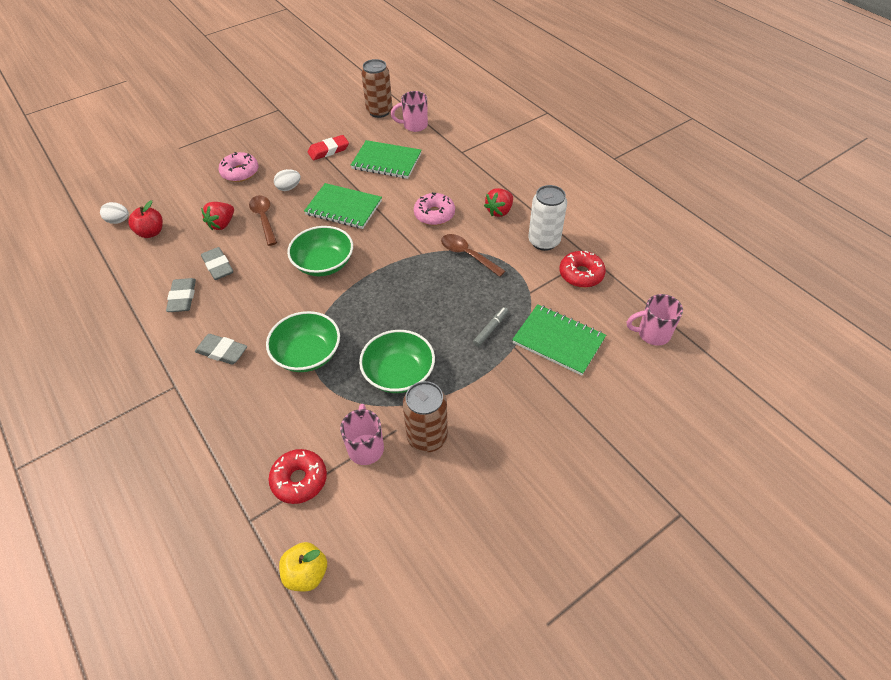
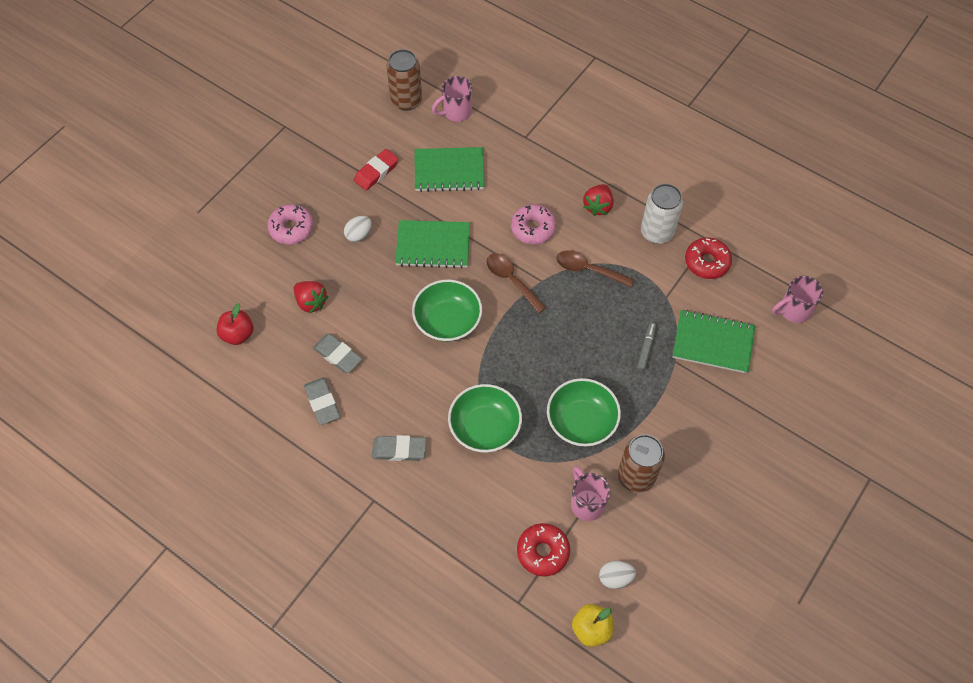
camera: 20 degrees left, 10 degrees up
(118, 221) = (191, 330): white egg -> white egg (615, 578)
(222, 224) = (311, 302): red strawberry -> red strawberry turned 60 degrees counterclockwise
(264, 219) = (353, 283): brown spoon -> brown spoon (511, 281)

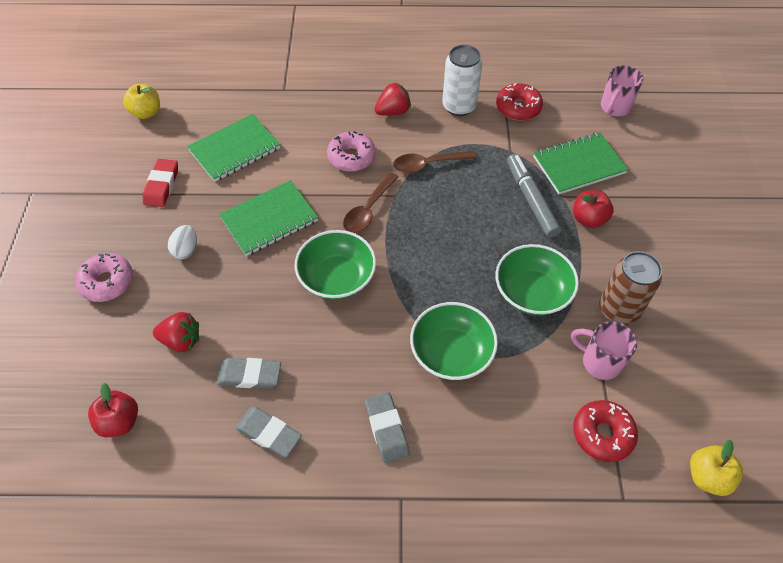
camera: 35 degrees left, 5 degrees down
(399, 450) = (386, 429): grey eraser -> grey eraser turned 75 degrees counterclockwise
(406, 101) = (146, 112): brown can -> yellow apple
(456, 112) = (203, 100): pink mug -> none
(511, 281) = (368, 210): brown spoon -> brown spoon turned 75 degrees counterclockwise
(598, 206) = (393, 111): red strawberry -> red strawberry turned 105 degrees counterclockwise
(615, 578) = (683, 413): white egg -> none
(646, 348) = (531, 200): grey marker -> grey marker, size x1.80
(679, 392) = (588, 219): none -> red apple

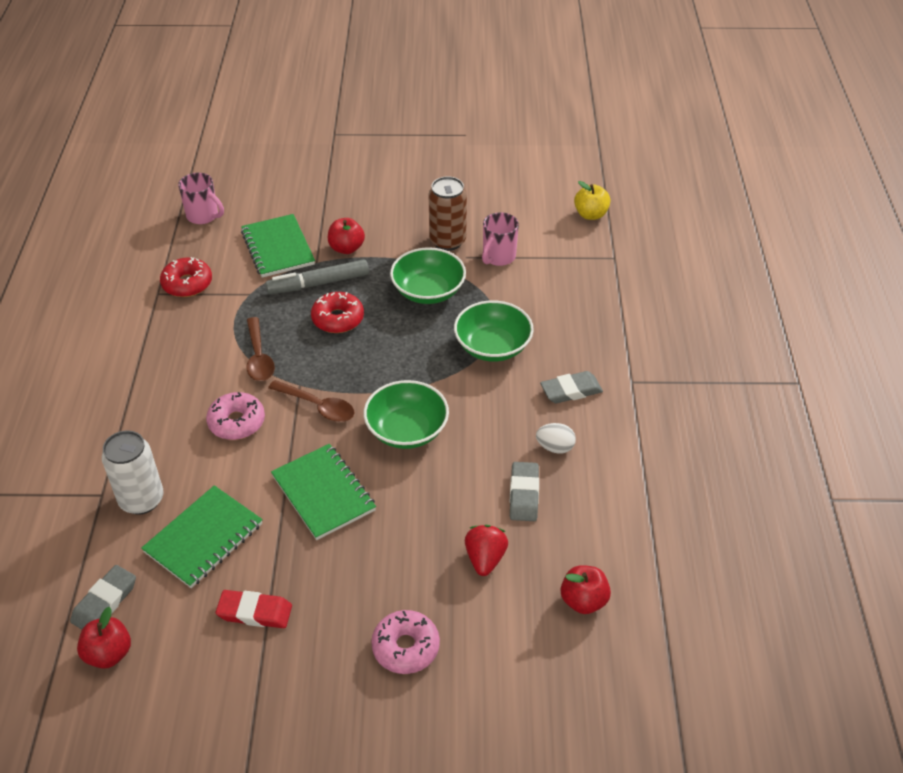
camera: 90 degrees left, 10 degrees down
(146, 112) = (109, 653): yellow apple -> red apple
(186, 250) = (362, 571): white egg -> white egg (555, 447)
(235, 150) = (204, 538): green notebook -> green notebook turned 75 degrees clockwise
(269, 433) = (584, 474): grey eraser -> grey eraser (104, 602)
(393, 111) = (169, 386): red strawberry -> none
(459, 106) = (174, 330): white can -> white can (141, 500)
(602, 434) = (562, 262): red donut -> red donut (338, 319)

